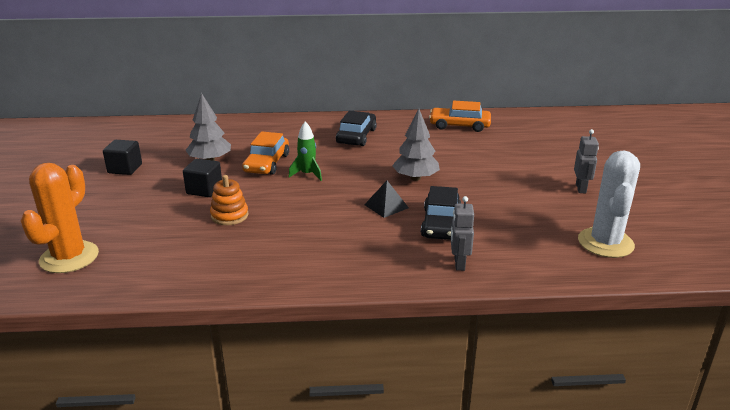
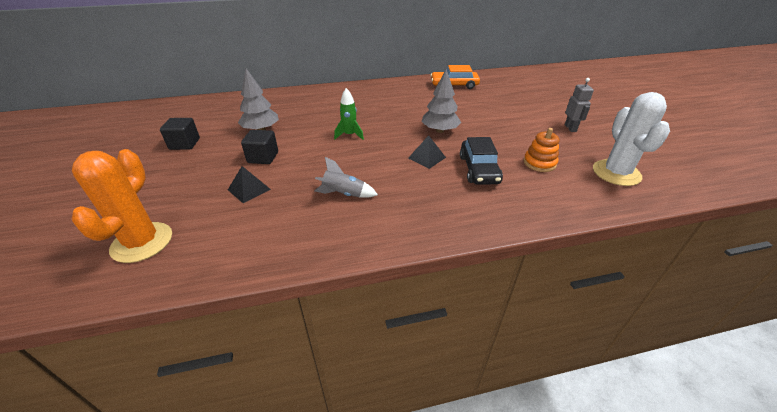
camera: 10 degrees left, 10 degrees up
(182, 220) = (249, 189): none -> black pyramid
(229, 216) = (293, 180): orange stacking toy -> orange stacking toy (539, 163)
(267, 163) = (311, 128): orange car -> none
(279, 234) = (344, 194): none -> grey rocket
(356, 136) = (378, 99): black car -> none
(459, 264) = (511, 206): grey robot -> none

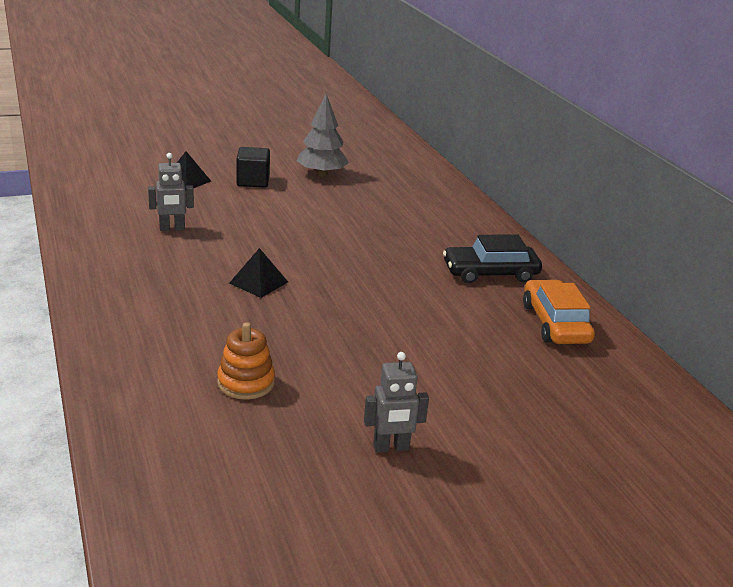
camera: 80 degrees right, 10 degrees down
(142, 242) = (110, 150): orange cactus -> none
(184, 144) = (280, 141): black cube -> none
(344, 194) = (172, 229): grey rocket -> grey robot
(349, 135) = (317, 227): green rocket -> none
(440, 130) = (346, 297): grey tree -> none
(479, 169) = (226, 322): black car -> black car (490, 273)
(616, 173) = (213, 466): white cactus -> none

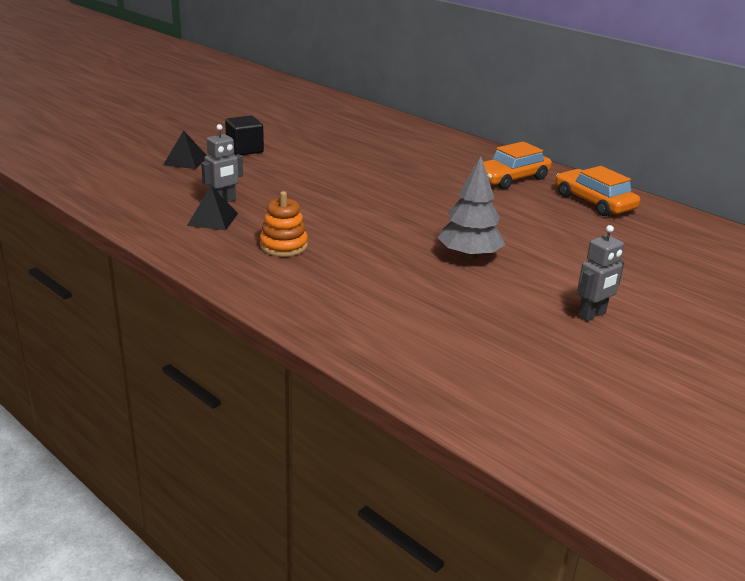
camera: 25 degrees left, 0 degrees up
(246, 382) = (435, 301): orange stacking toy -> orange stacking toy (283, 246)
(258, 282) = (350, 226): black pyramid -> black pyramid (213, 219)
(322, 174) = (295, 133): grey tree -> grey tree (469, 256)
(490, 273) = (511, 178): black car -> orange car

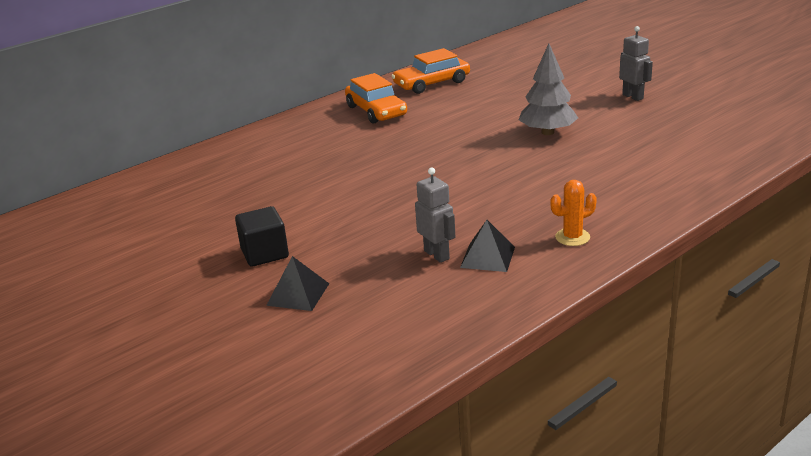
camera: 80 degrees left, 0 degrees up
(234, 254) = (572, 237): none -> orange cactus
(283, 246) = (547, 213): orange stacking toy -> none

